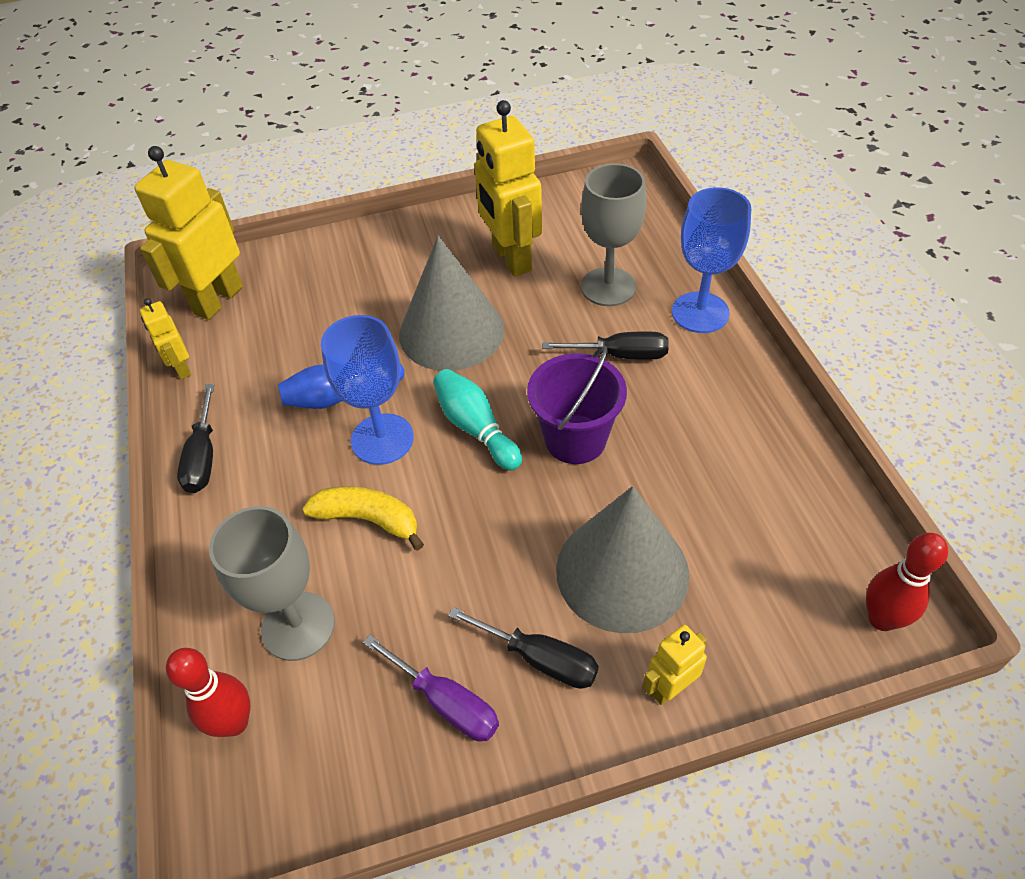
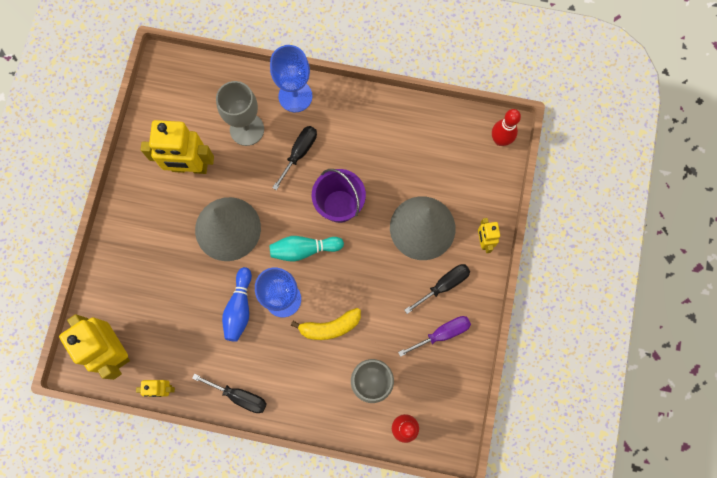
camera: 65 degrees left, 25 degrees up
(368, 519) = (330, 327): yellow banana -> yellow banana turned 150 degrees counterclockwise

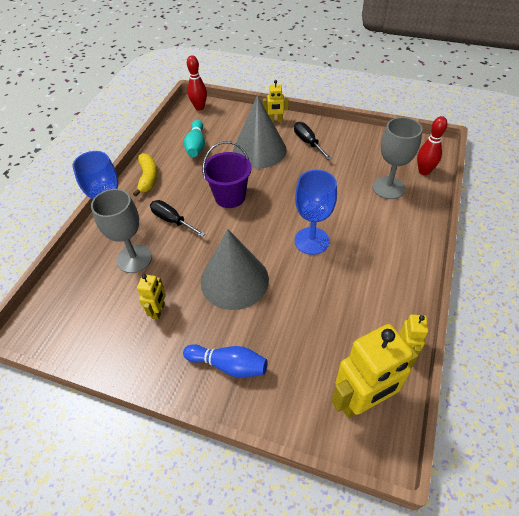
camera: 80 degrees left, 25 degrees down
(189, 167) = (158, 311): yellow robot -> yellow robot, size x0.50
(239, 308) = (318, 275): blue bowling pin -> blue bowling pin (228, 365)
(239, 396) = (407, 280): black screwdriver -> none
(304, 249) = (266, 223): turquoise bowling pin -> turquoise bowling pin (196, 146)
(330, 327) = (339, 210): yellow banana -> yellow banana (148, 178)
(442, 334) = (347, 146): purple screwdriver -> none

